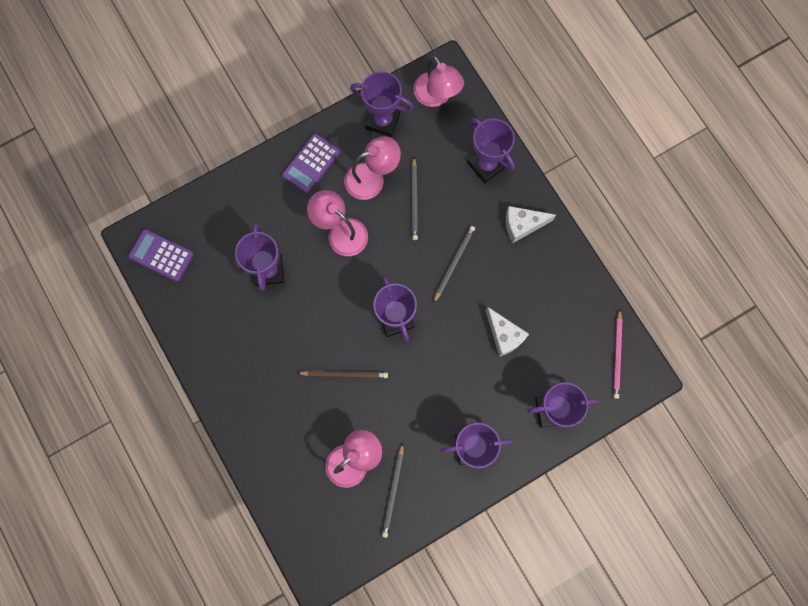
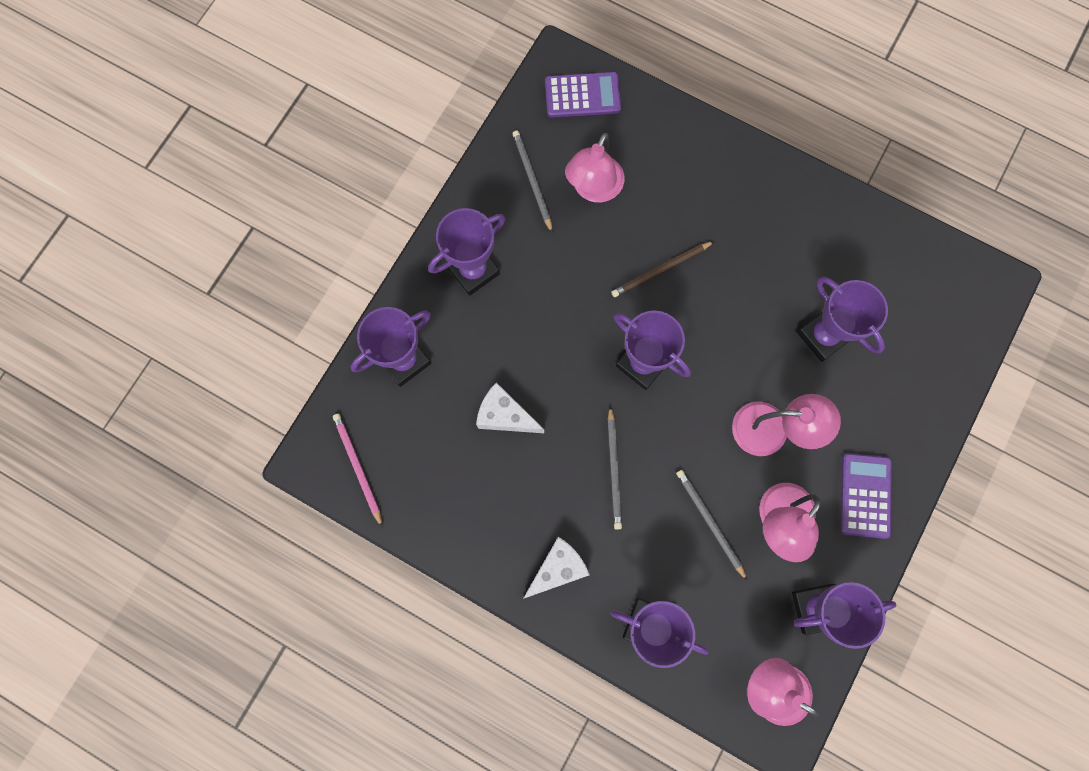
camera: 150 degrees right, 0 degrees up
(161, 255) = (954, 284): purple calculator -> purple calculator (582, 95)

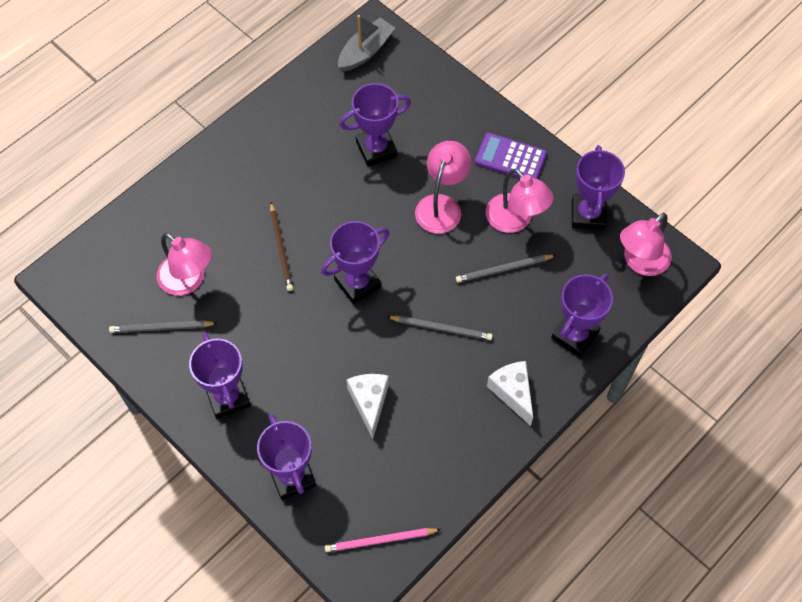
camera: 75 degrees left, 15 degrees down
(505, 415) = (369, 403): white cheese -> white cheese turned 135 degrees clockwise
(582, 95) = (97, 267): purple calculator -> none
(957, 285) = (365, 51): none -> grey boat

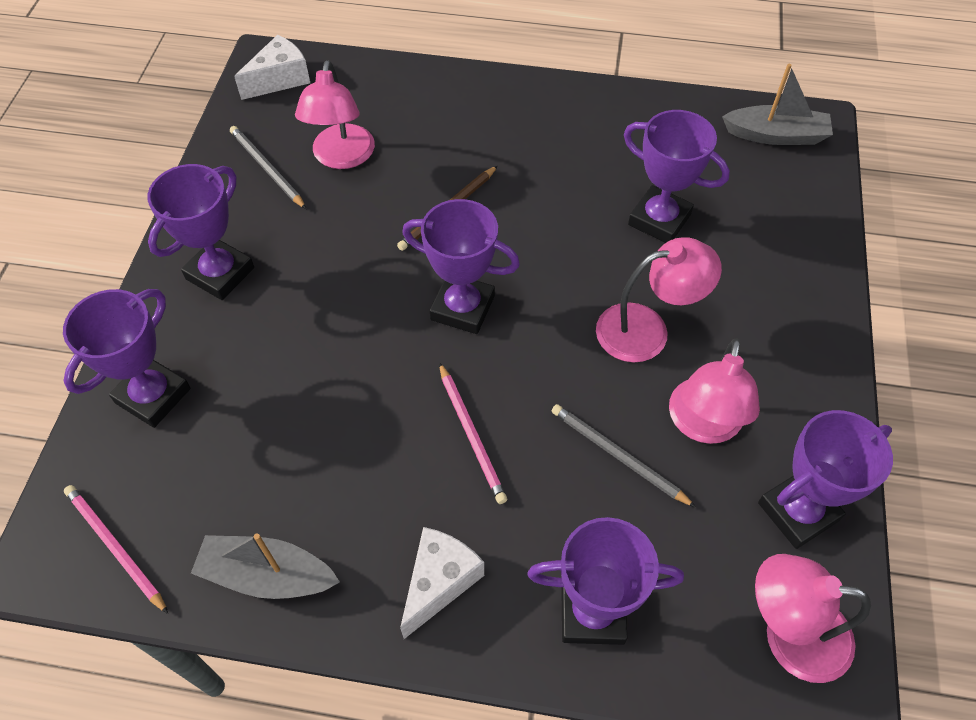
camera: 55 degrees right, 5 degrees down
(369, 403) = (307, 417): white cheese -> white cheese (280, 79)
(441, 328) = (471, 435): grey pencil -> pink pencil
(452, 471) = (268, 575): none -> grey boat
(510, 158) = (788, 363): purple calculator -> none

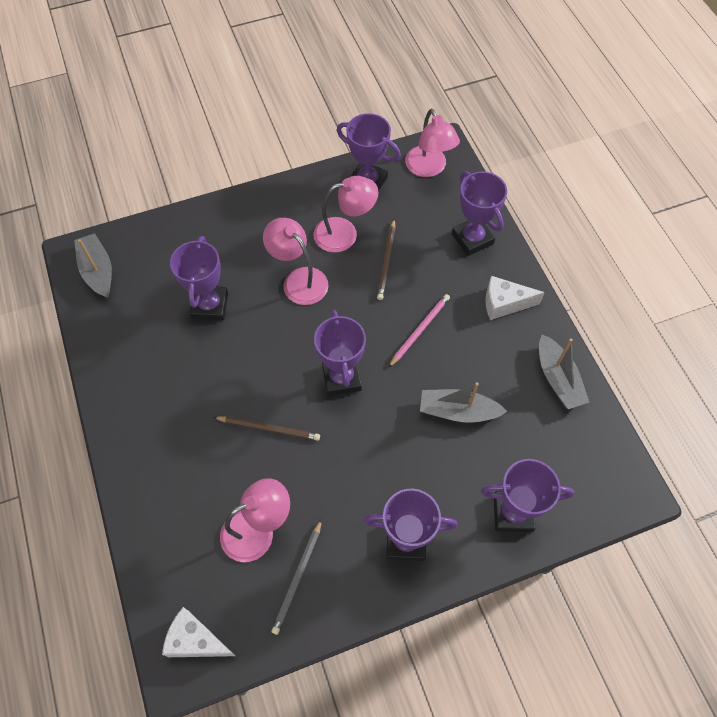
camera: 120 degrees left, 5 degrees up
(115, 547) = (601, 462): pink pencil -> none
(321, 412) = (458, 411): none -> grey boat
(618, 456) = (386, 261): grey pencil -> brown pencil

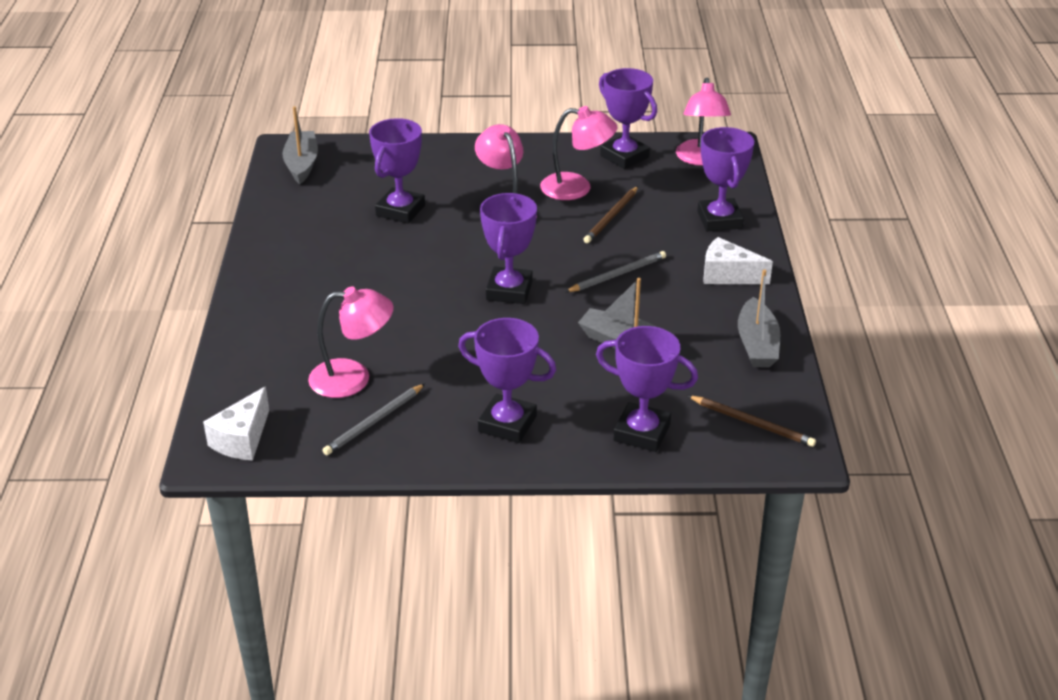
camera: 20 degrees right, 25 degrees down
(196, 640) = (242, 439): white cheese -> white cheese turned 105 degrees counterclockwise
(269, 429) = (409, 309): brown pencil -> brown pencil (752, 423)
(420, 330) = (618, 274): pink pencil -> grey pencil

